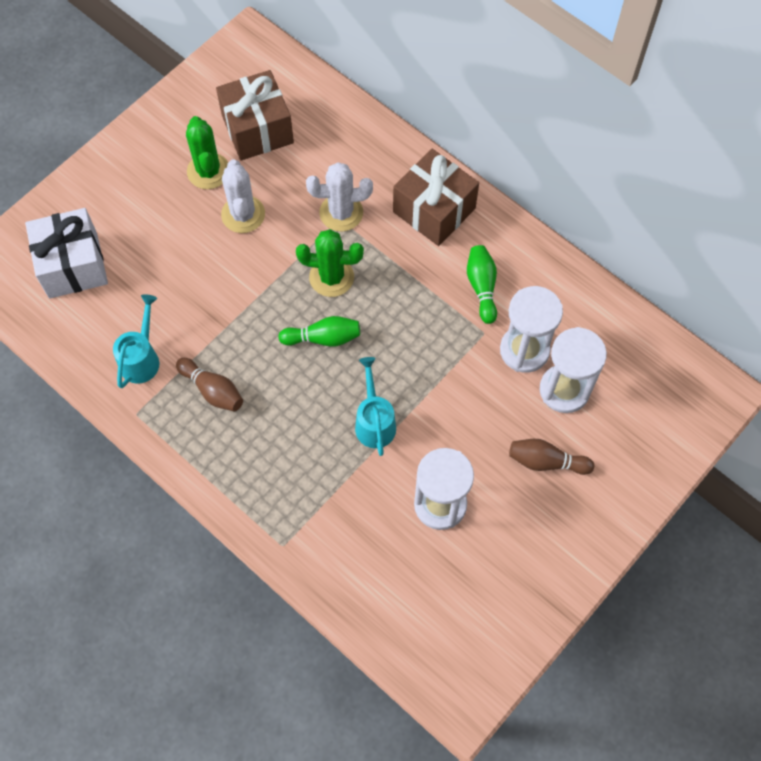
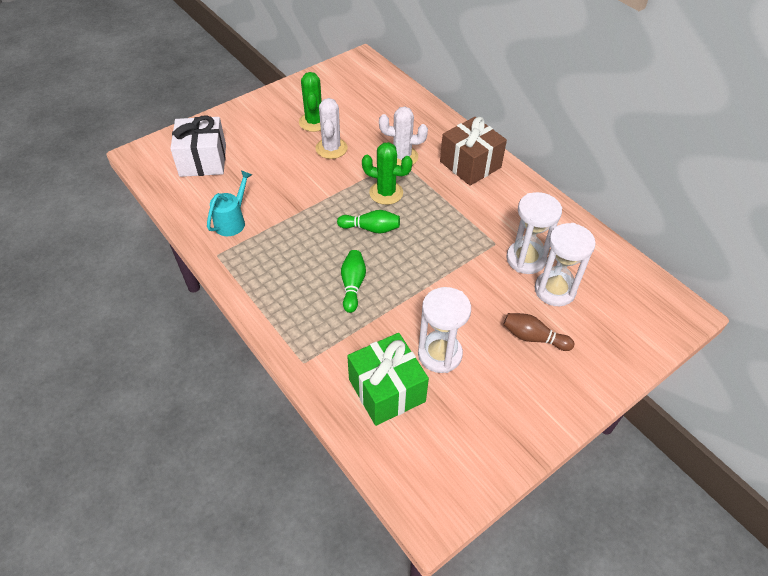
camera: 10 degrees right, 15 degrees down
(212, 390) = (278, 248): brown bowling pin -> none
(257, 129) = (354, 104): brown gift -> none
(374, 421) = (398, 288): turquoise watering can -> none
(387, 563) = (387, 390): none -> green gift
(482, 287) = (498, 215): green bowling pin -> green bowling pin (353, 285)

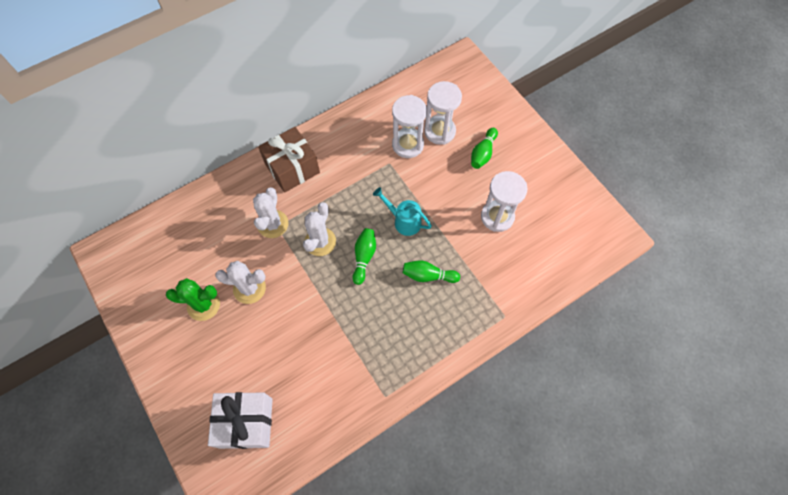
camera: 85 degrees left, 15 degrees up
(233, 221) = (342, 384): turquoise watering can -> turquoise watering can (403, 221)
(386, 193) = (320, 242): green cactus -> white cactus
(387, 390) = (529, 256): green gift -> none
(533, 338) = (483, 153): brown bowling pin -> green bowling pin

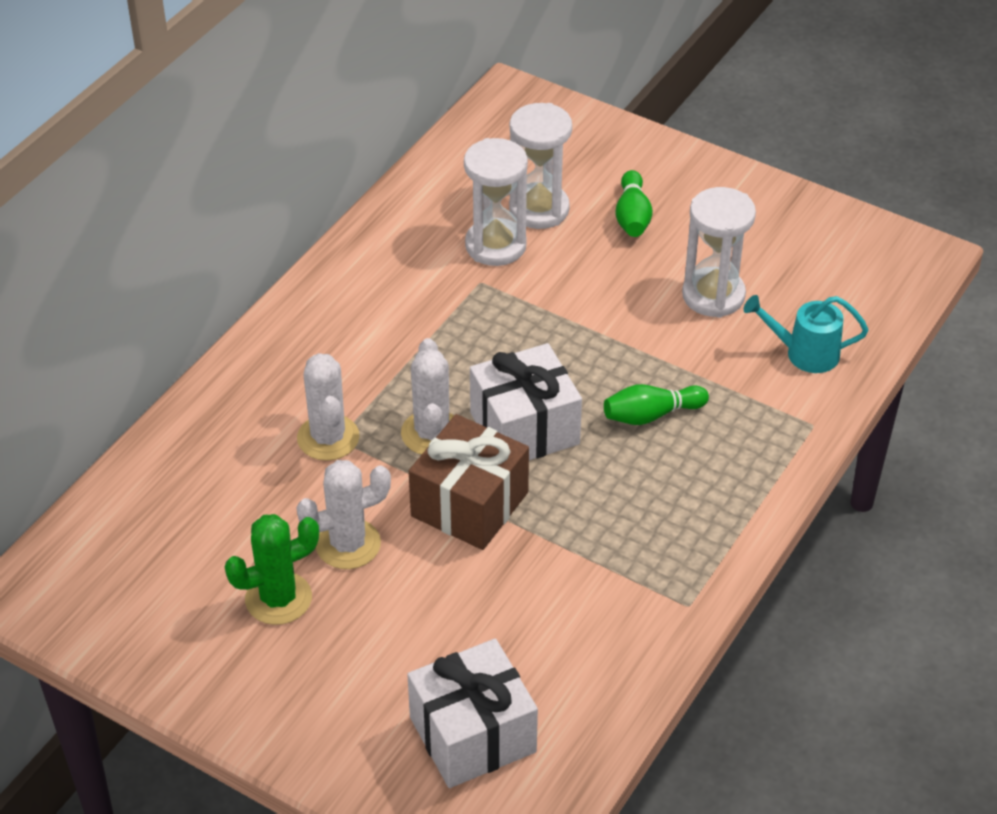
camera: 25 degrees left, 20 degrees down
(292, 168) = (309, 346): brown gift -> brown gift (469, 504)
(364, 257) = (524, 428): green bowling pin -> white gift
(403, 221) = (559, 354): turquoise watering can -> turquoise watering can (804, 353)

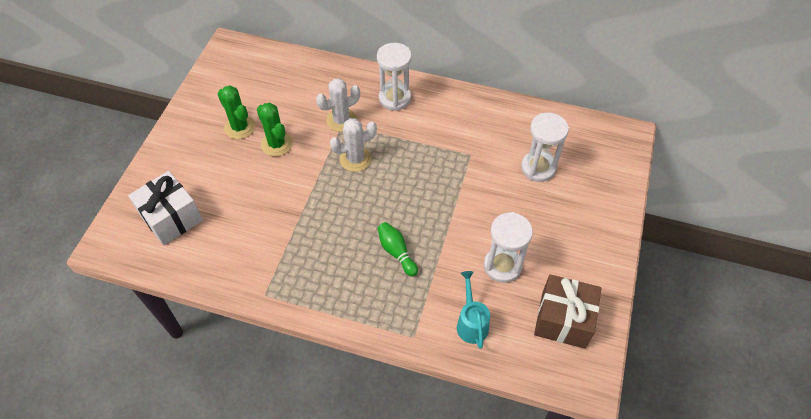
camera: 75 degrees right, 10 degrees up
(348, 544) = (276, 144): white cactus -> green cactus
(469, 504) = (312, 185): brown gift -> brown gift (563, 320)
(495, 245) = (501, 155): white hourglass -> white hourglass (394, 98)
(524, 428) = (370, 196): white gift -> none
(632, 216) = (552, 213): green bowling pin -> none

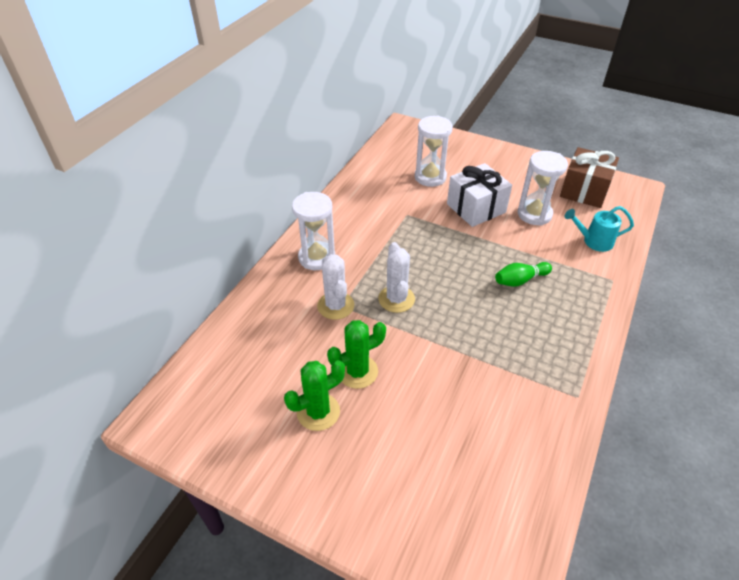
camera: 80 degrees left, 10 degrees down
(171, 218) = (463, 503): white gift -> white gift (476, 208)

